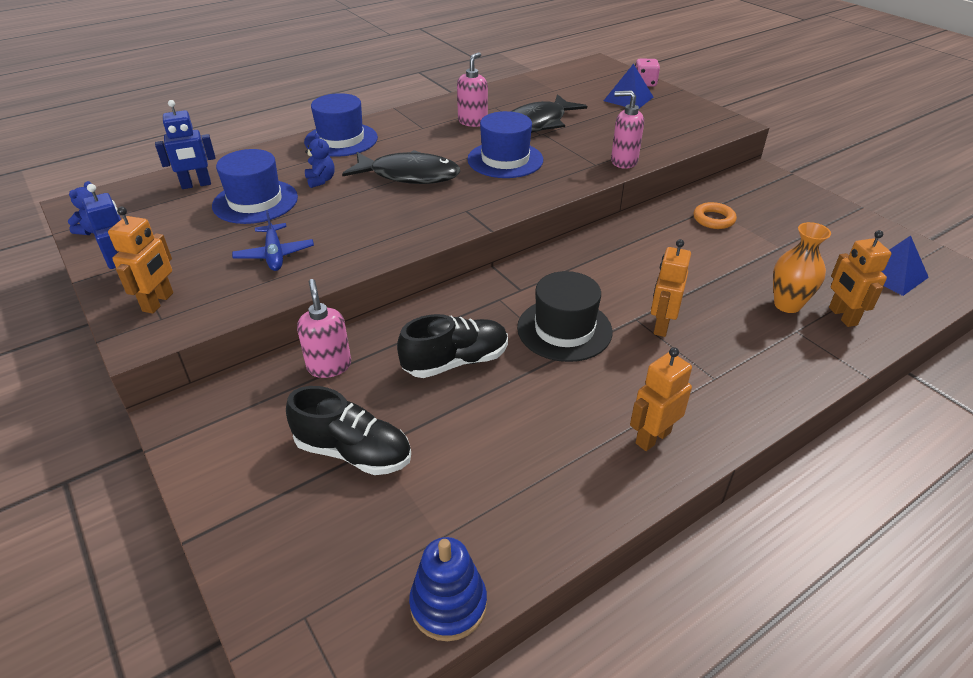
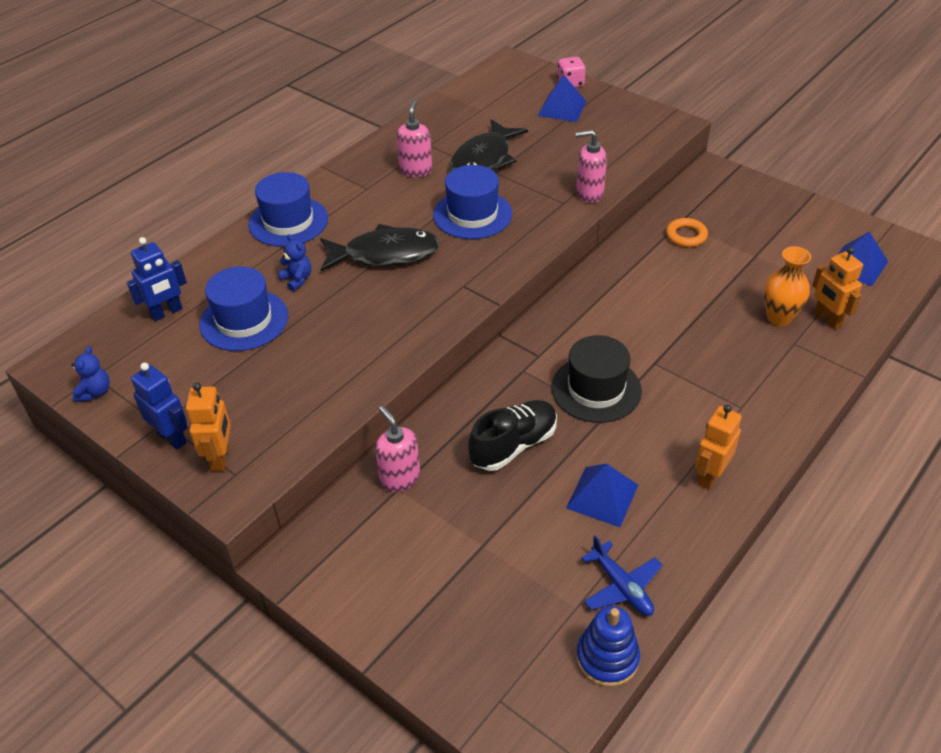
camera: 15 degrees left, 5 degrees up
(274, 254) = (303, 379): blue plane -> blue plane (621, 587)
(353, 452) = (466, 554): black shoe -> none
(524, 430) = (602, 496): none -> blue pyramid
(661, 325) = (679, 365): orange robot -> none

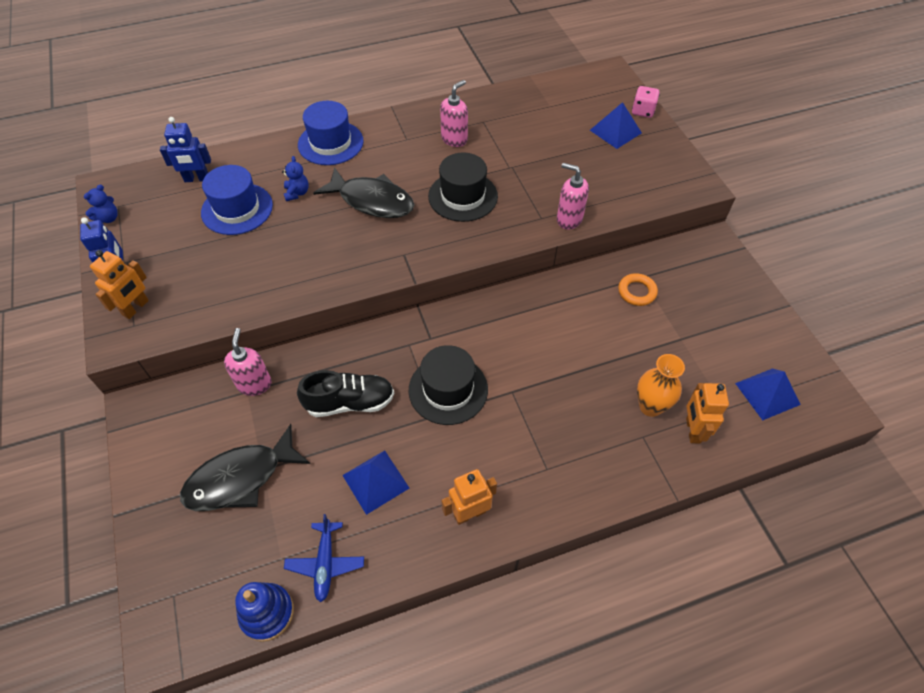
camera: 30 degrees right, 10 degrees up
(472, 214) = (463, 196): blue hat -> black hat
(484, 160) = (512, 152): black fish -> black fish (240, 478)

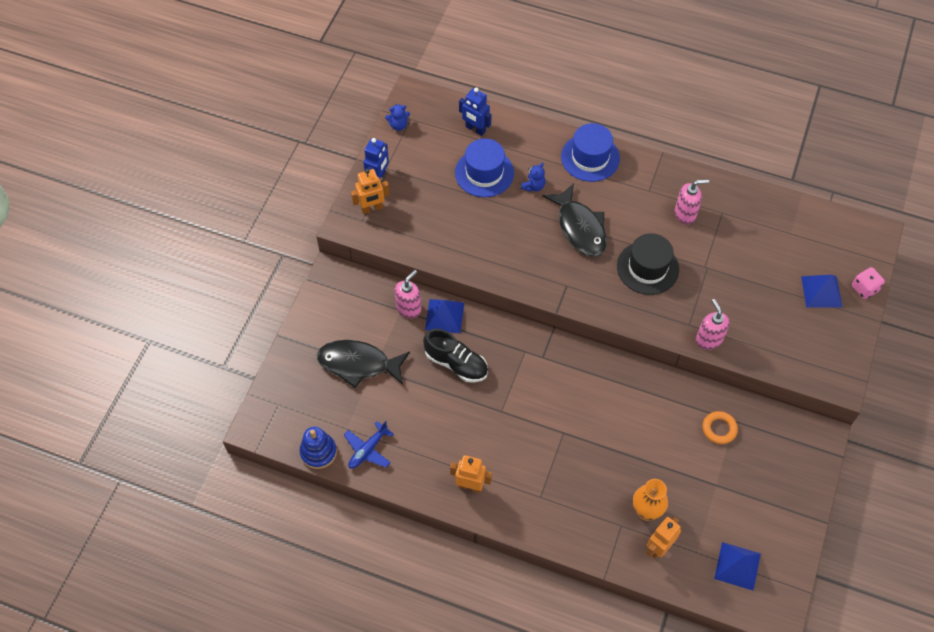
camera: 40 degrees right, 5 degrees up
(375, 481) = (432, 424): blue pyramid -> blue pyramid (444, 316)
(448, 389) = (523, 400): black hat -> none

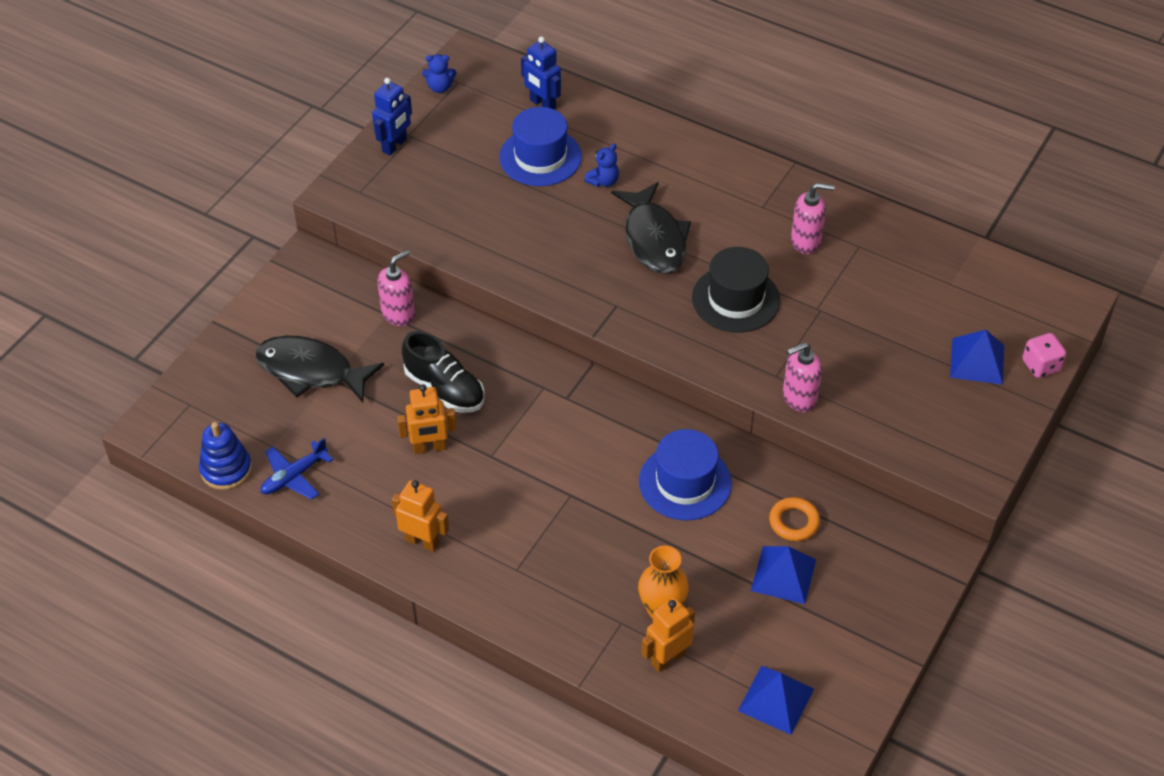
camera: 10 degrees right, 10 degrees down
(372, 208) = (376, 179): orange robot -> orange robot (429, 447)
(444, 316) = (444, 329): blue pyramid -> blue pyramid (783, 574)
(590, 157) = (691, 157): blue hat -> blue hat (685, 482)
(708, 340) = (799, 398): pink soap dispenser -> pink soap dispenser turned 105 degrees counterclockwise

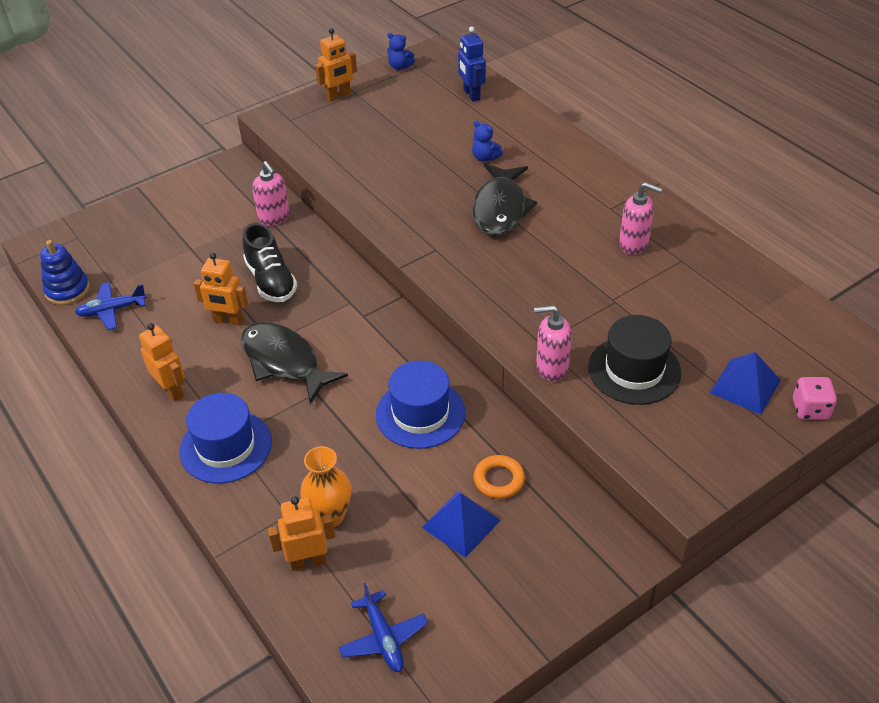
camera: 25 degrees right, 5 degrees down
(311, 371) = (180, 239): black fish -> black fish (284, 362)
(395, 145) = (338, 96): blue robot -> orange robot
(398, 314) = (274, 218): pink soap dispenser -> pink soap dispenser turned 75 degrees clockwise
(540, 157) = (445, 129): blue hat -> blue hat (226, 446)
(603, 181) = (485, 157): blue teddy bear -> blue teddy bear turned 60 degrees clockwise
(735, 299) = (542, 272): black hat -> black hat (634, 370)
(775, 699) = (383, 638): blue pyramid -> blue plane

